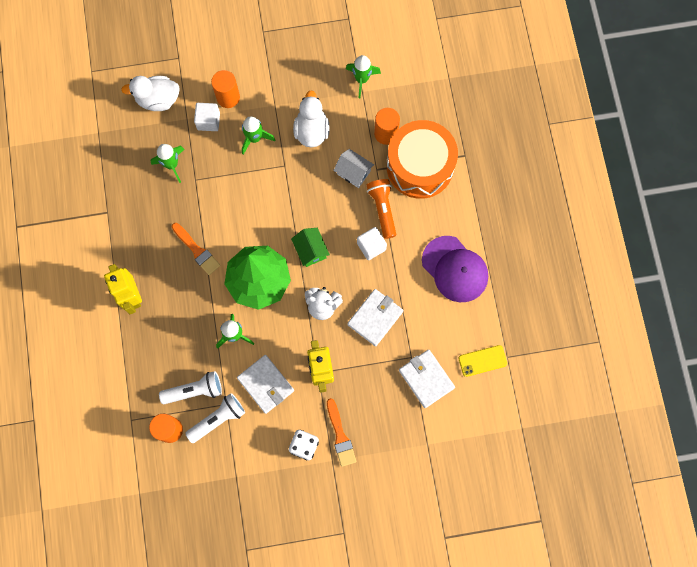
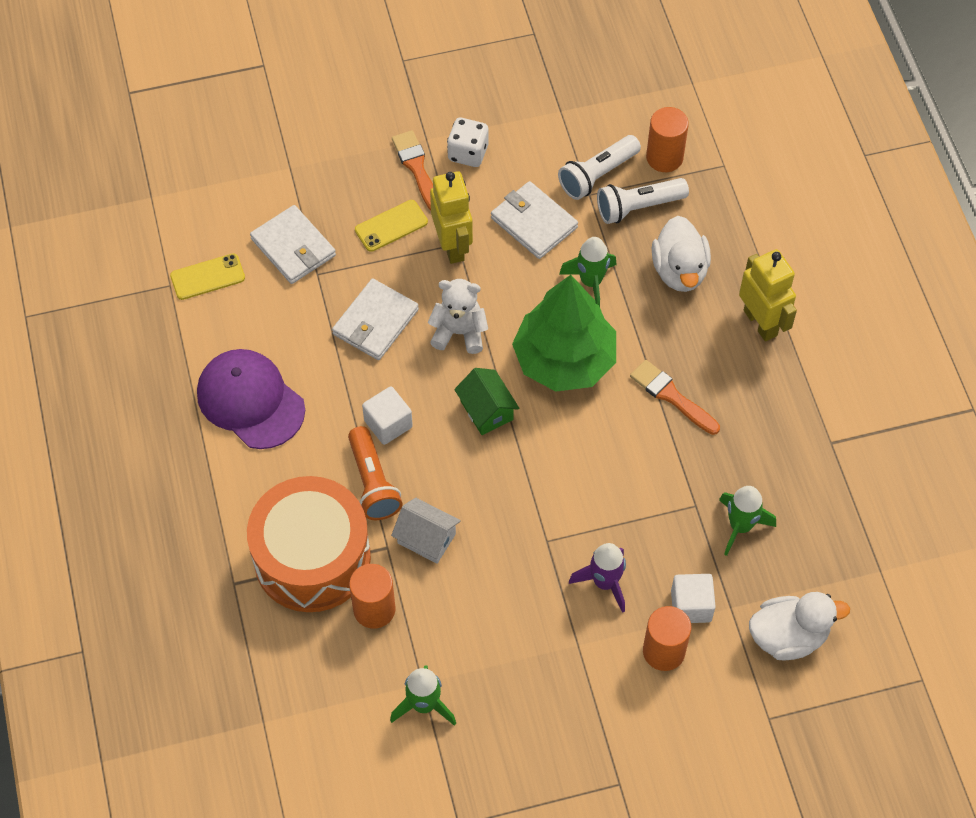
camera: 175 degrees right, 15 degrees down
(255, 138) = (604, 582): green rocket -> purple rocket
(311, 131) = (506, 603): white duck -> white duck (679, 271)
(360, 390) = (391, 226): none -> yellow phone

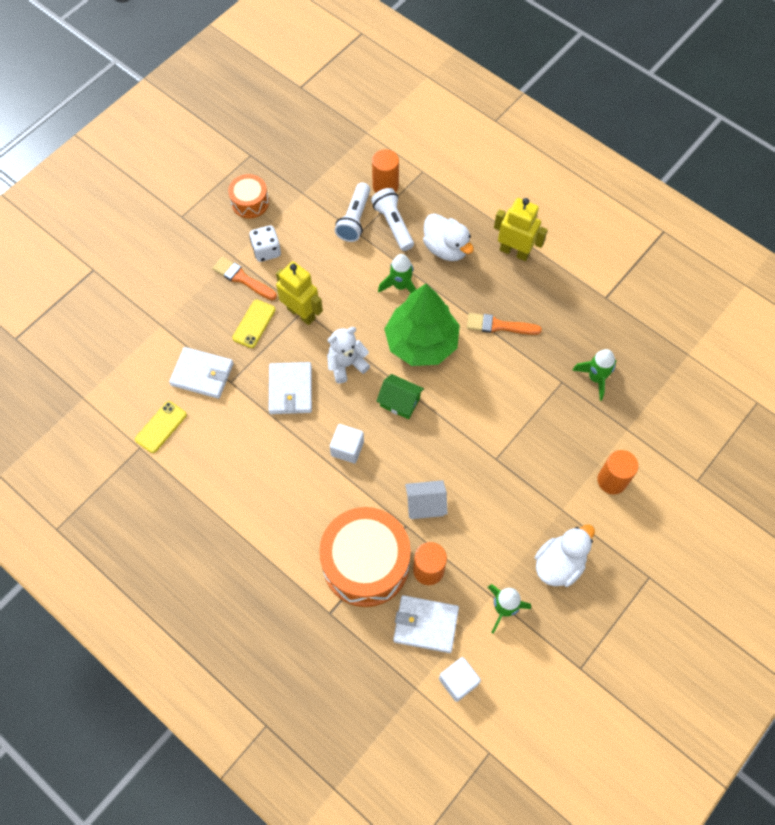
camera: 35 degrees left, 5 degrees up
(250, 401) = (250, 489): purple cap -> none
(373, 482) = (366, 491): orange flashlight -> none
(491, 88) = (250, 202): none -> orange drum
(534, 223) = (339, 270): white wallet -> white wallet (425, 625)
(604, 582) = (548, 462): purple rocket -> none
(638, 207) = (393, 224): white flashlight -> white flashlight turned 120 degrees clockwise
(691, 606) = (605, 443): white cube -> white cube (458, 681)
(788, 636) = (670, 425): white duck -> white duck (559, 564)

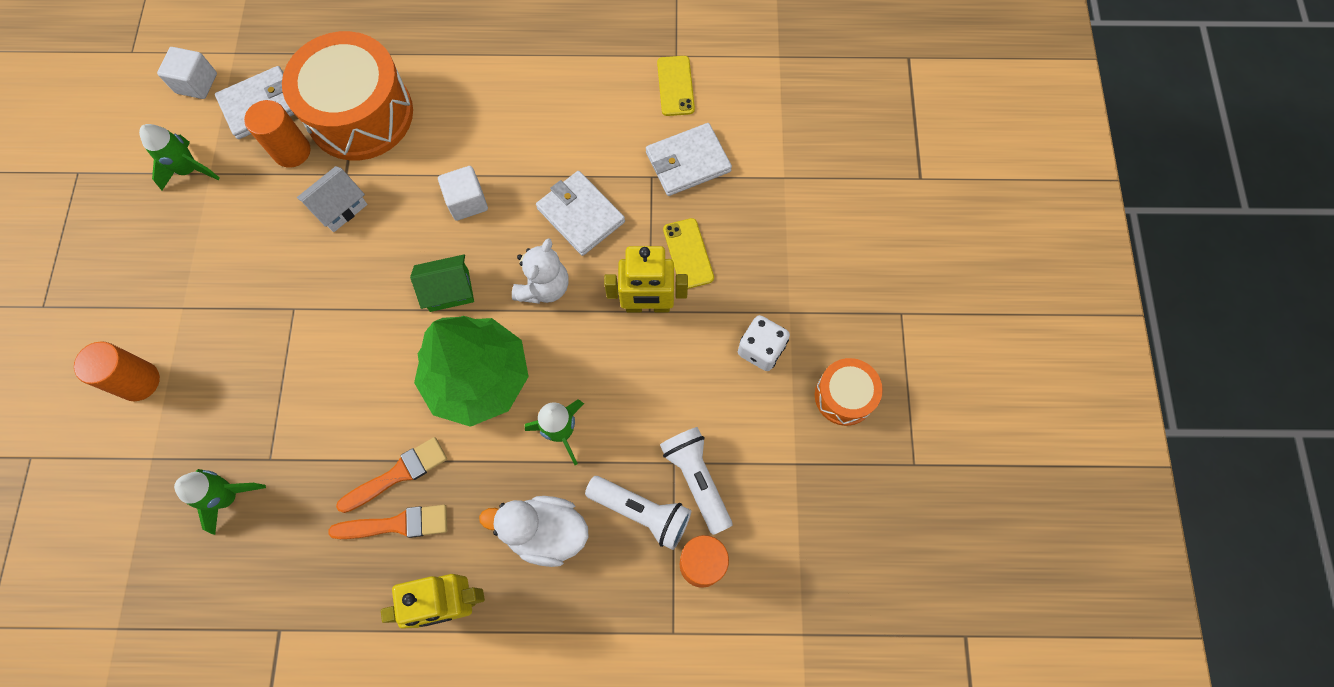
camera: 140 degrees right, 5 degrees up
(242, 278) = (753, 294): orange brush -> orange brush (397, 524)
(559, 564) = (153, 250): white duck -> none

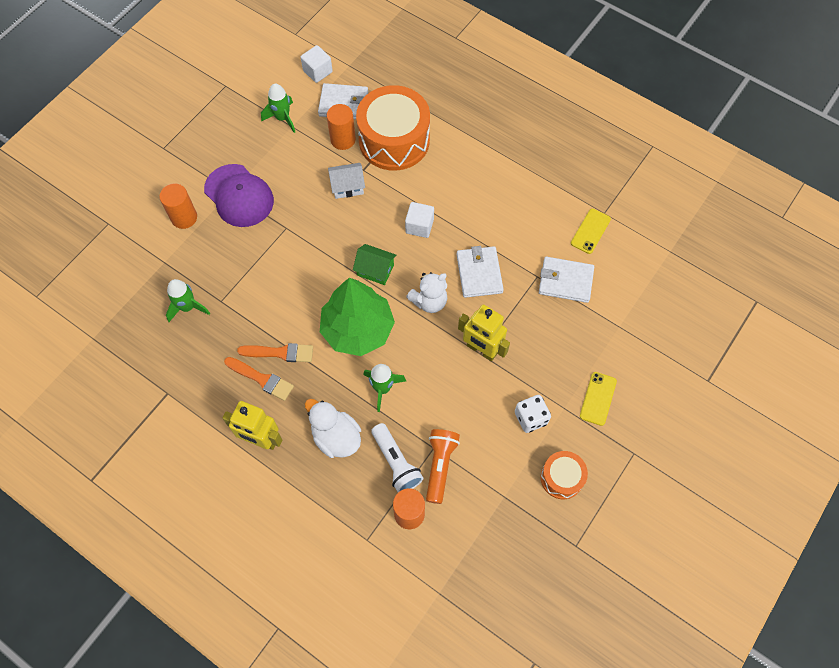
camera: 35 degrees right, 5 degrees down
(198, 306) = (239, 196): none -> purple cap
(688, 253) = (527, 335): yellow phone -> yellow phone (598, 398)
(696, 479) = (440, 466): white flashlight -> orange flashlight

